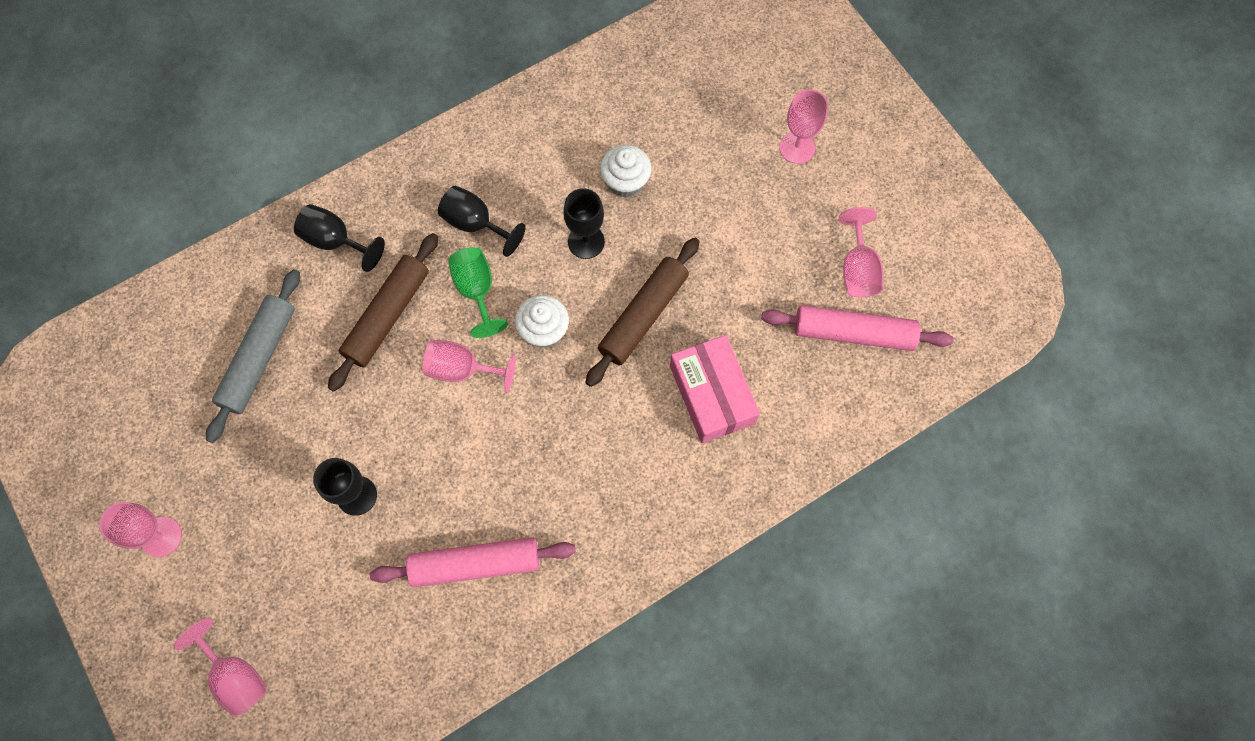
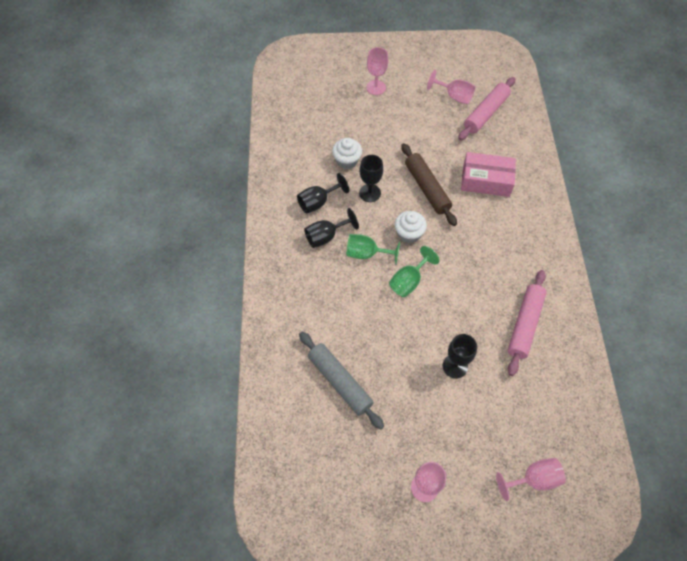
camera: 60 degrees left, 10 degrees down
(335, 241) = (290, 309): black goblet -> black goblet (318, 202)
(387, 316) = (354, 303): brown rolling pin -> none
(462, 369) = (409, 281): pink goblet -> green goblet

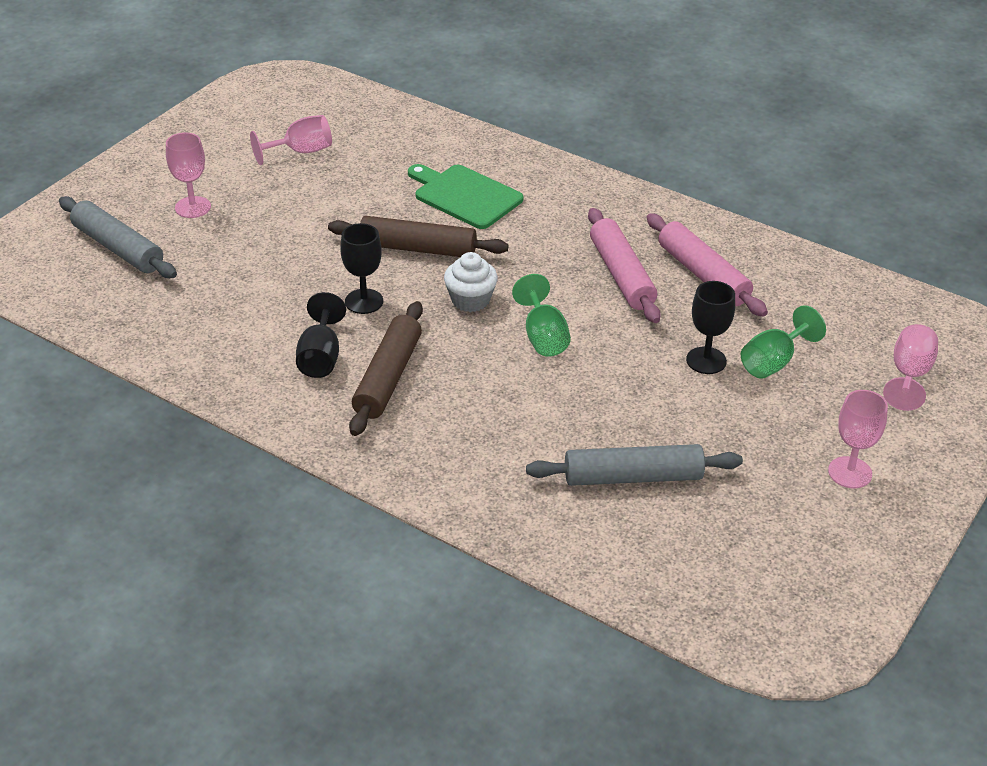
camera: 55 degrees left, 20 degrees down
(325, 83) = (118, 248): none -> grey rolling pin
(326, 236) = (387, 377): black goblet -> brown rolling pin
(347, 161) = (284, 295): white cupcake -> none
(366, 254) = (459, 353): green goblet -> green goblet (773, 362)
(486, 113) = (362, 142): pink rolling pin -> pink rolling pin (622, 275)
(486, 180) = (465, 196): pink box -> green cutting board

